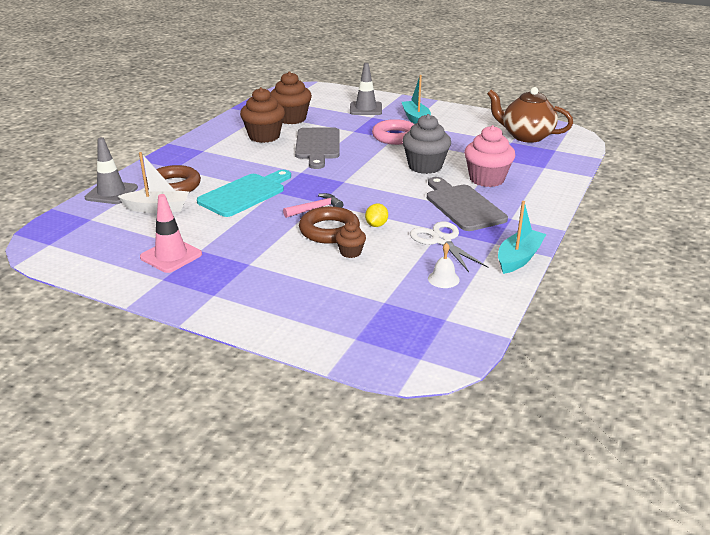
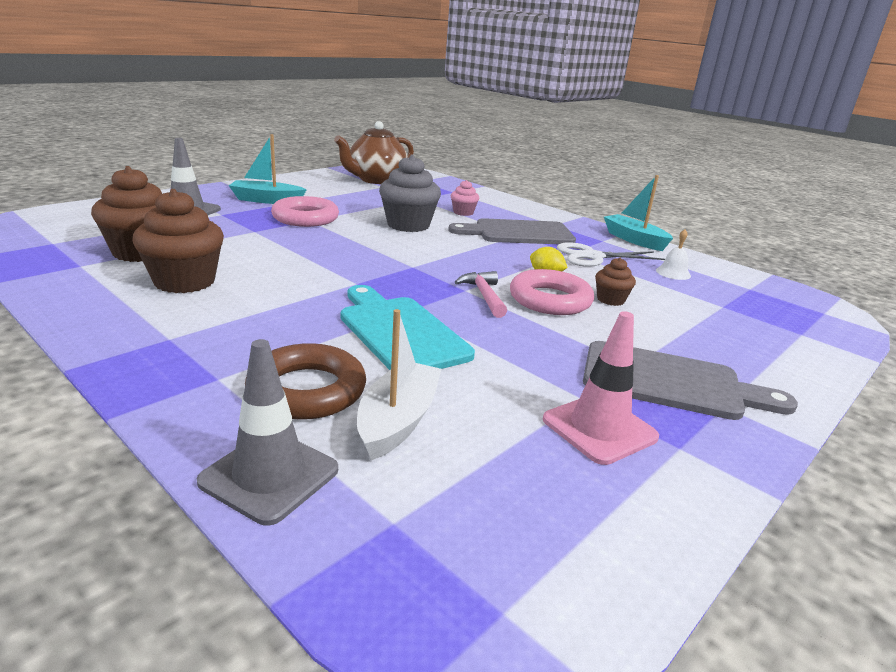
camera: 75 degrees left, 5 degrees down
(317, 146) = (277, 257): grey cutting board -> grey cutting board (671, 382)
(329, 230) = (550, 300): brown ring -> pink ring
(486, 179) = (463, 212): pink cupcake -> pink cupcake, size x0.52

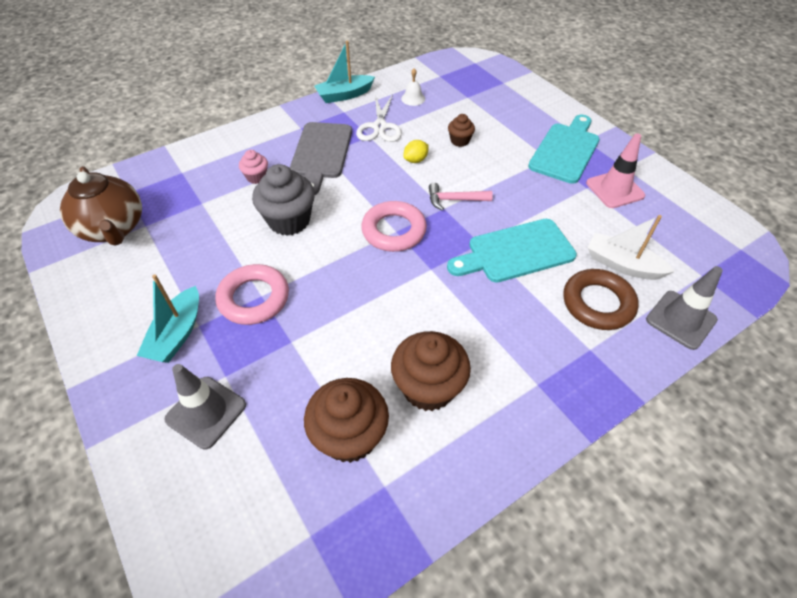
camera: 75 degrees left, 25 degrees up
(550, 300) = (460, 169): pink ring -> pink ring (394, 231)
(671, 382) = (566, 150): grey cutting board -> turquoise cutting board

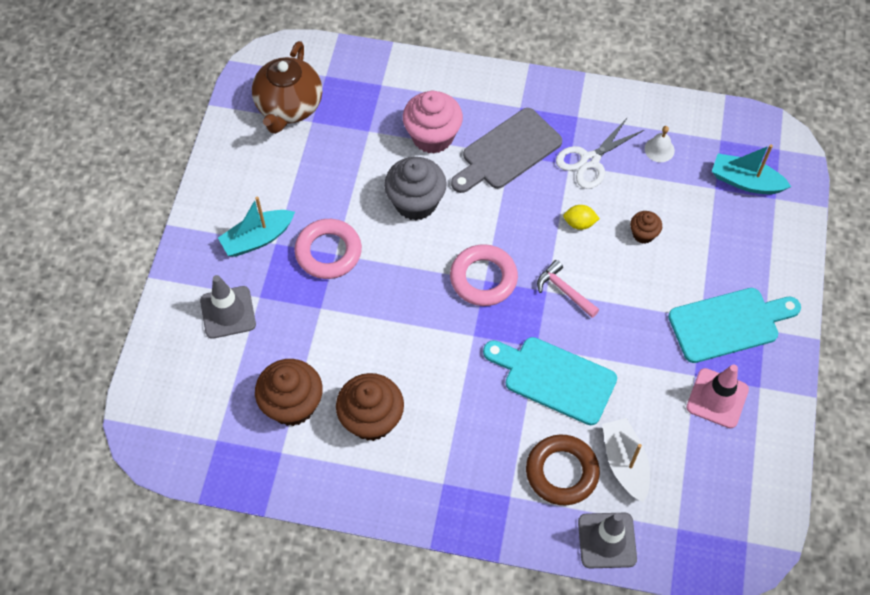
camera: 45 degrees right, 10 degrees up
(256, 177) = (432, 136): pink cupcake -> pink cupcake, size x1.94
(344, 95) = (599, 96): turquoise boat -> turquoise boat (745, 181)

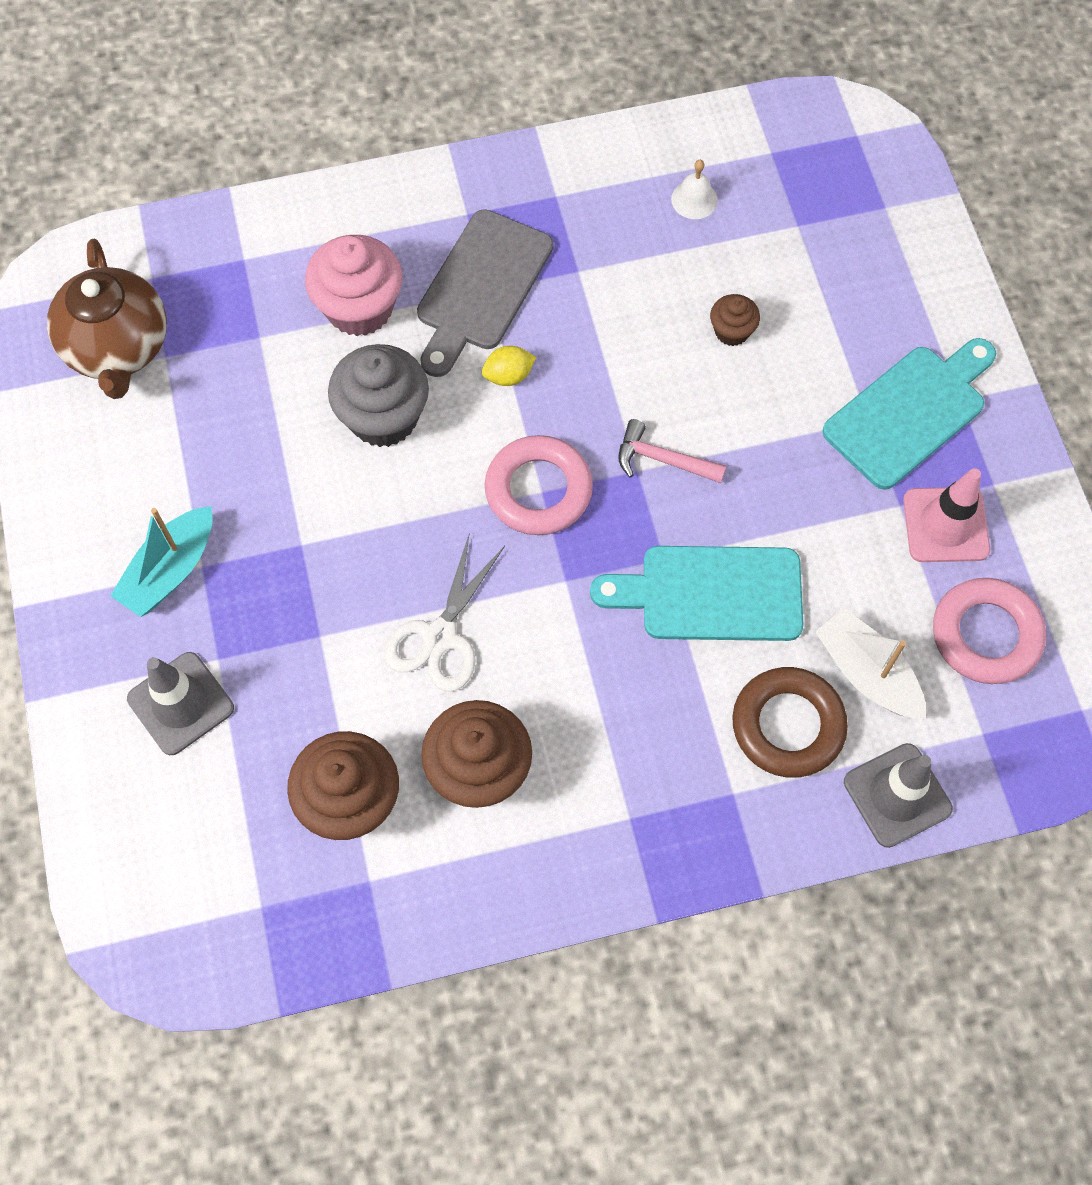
camera: 25 degrees left, 5 degrees up
(328, 252) = (289, 546): pink ring -> pink ring (985, 635)
(579, 223) = (635, 352): yellow lemon -> yellow lemon (508, 376)
(589, 160) = (605, 254): white scissors -> white scissors (440, 636)
(745, 181) = (834, 199): turquoise boat -> none

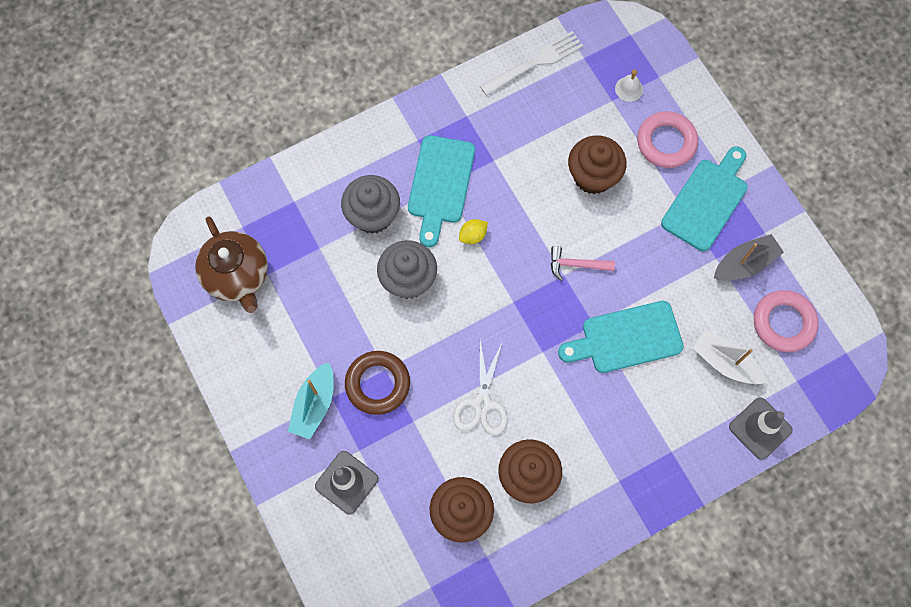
camera: 15 degrees left, 5 degrees up
(359, 308) = (373, 215): pink cupcake -> grey cupcake
(481, 288) = (440, 185): grey cutting board -> turquoise cutting board
(538, 490) = (511, 301): pink ring -> pink ring (666, 142)
(690, 143) = (535, 63): none -> white fork
(694, 199) = (548, 98): white bell -> white bell (629, 89)
(732, 331) = (593, 176): brown cupcake -> brown cupcake, size x1.94
(788, 725) = (690, 404): brown ring -> brown ring (377, 384)
(945, 525) = (744, 264): pink traffic cone -> grey boat

